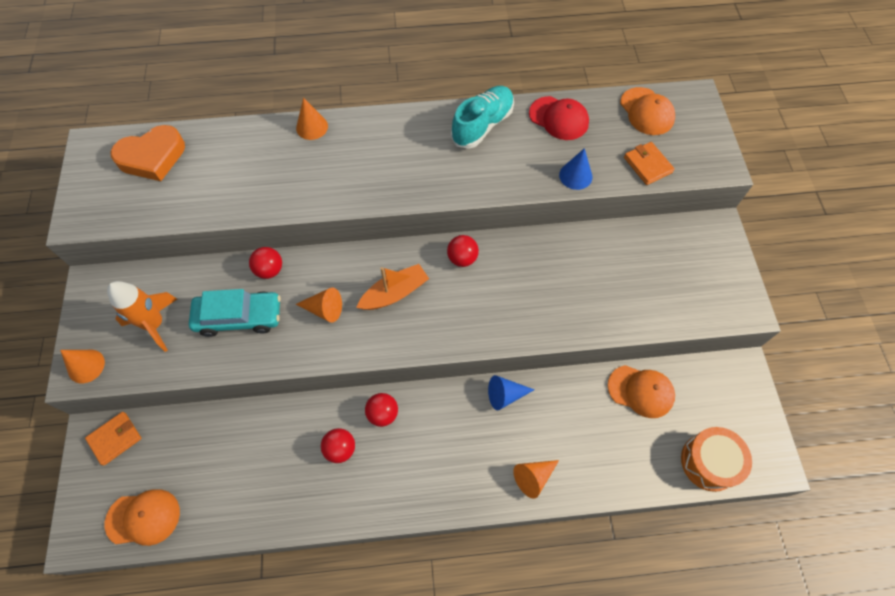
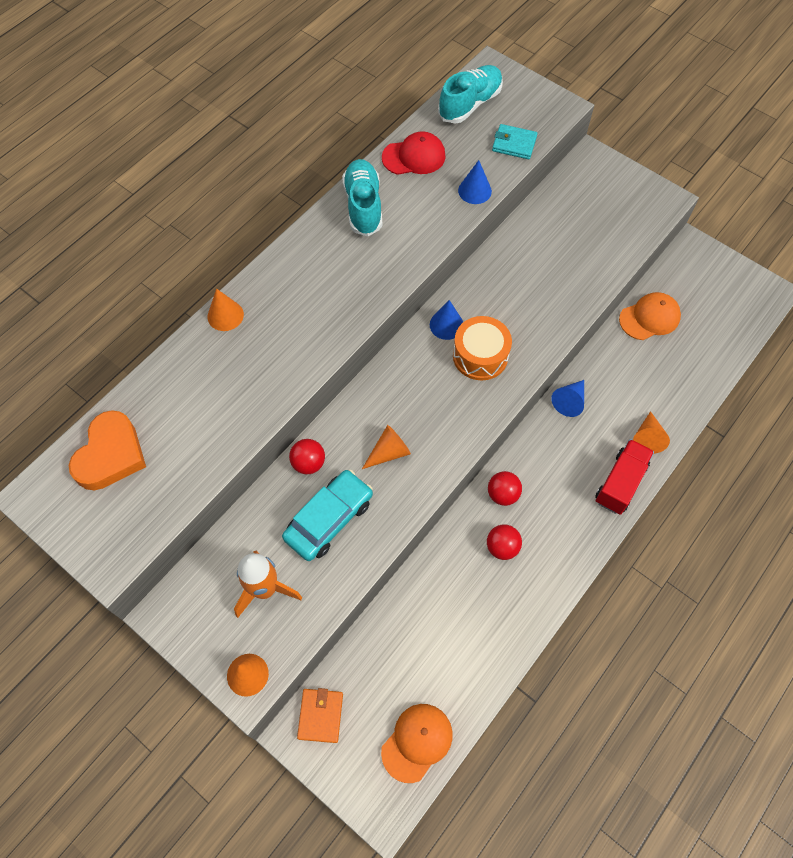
camera: 45 degrees left, 0 degrees up
(394, 293) = (427, 393): orange boat -> none
(462, 258) = (446, 325): red ball -> blue cone
(473, 489) = (620, 483): none -> red truck
(646, 111) = (470, 104): orange cap -> turquoise shoe
(647, 165) = (514, 144): orange wallet -> turquoise wallet
(709, 462) = (735, 326): orange drum -> orange drum (480, 356)

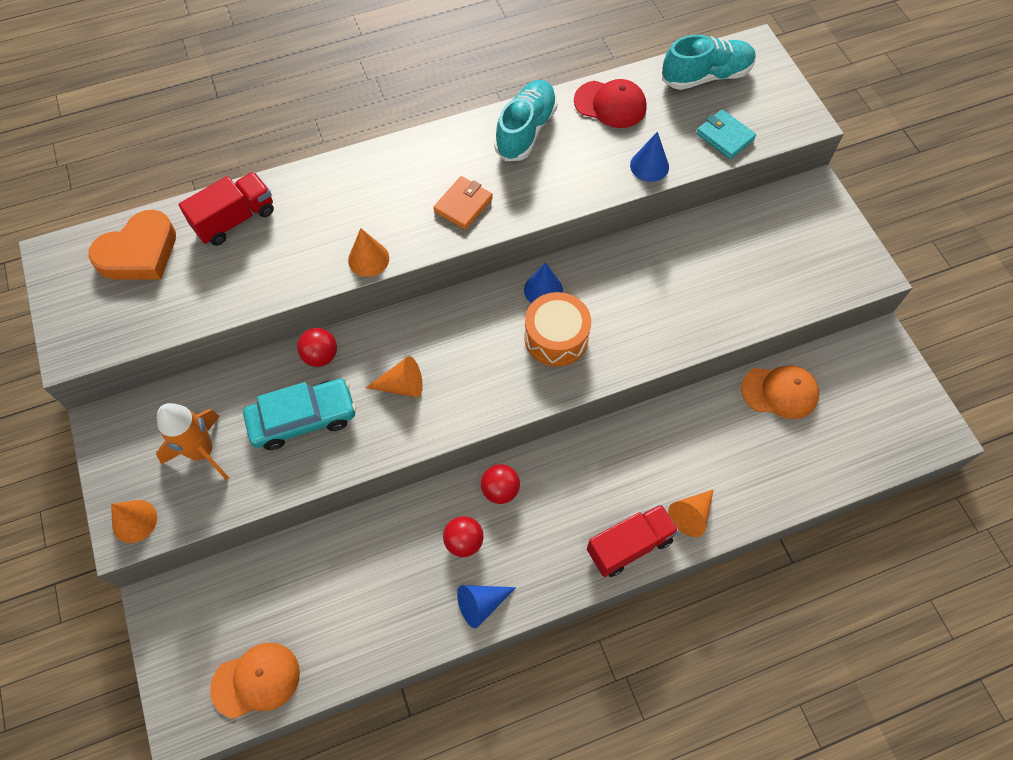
camera: 30 degrees right, 0 degrees up
(175, 387) = (235, 219): none -> red truck
(225, 315) = (324, 175): orange cone -> orange cone (368, 259)
(320, 716) = (188, 601): orange wallet -> orange wallet (463, 205)
(569, 401) = (633, 434): blue cone -> blue cone (481, 604)

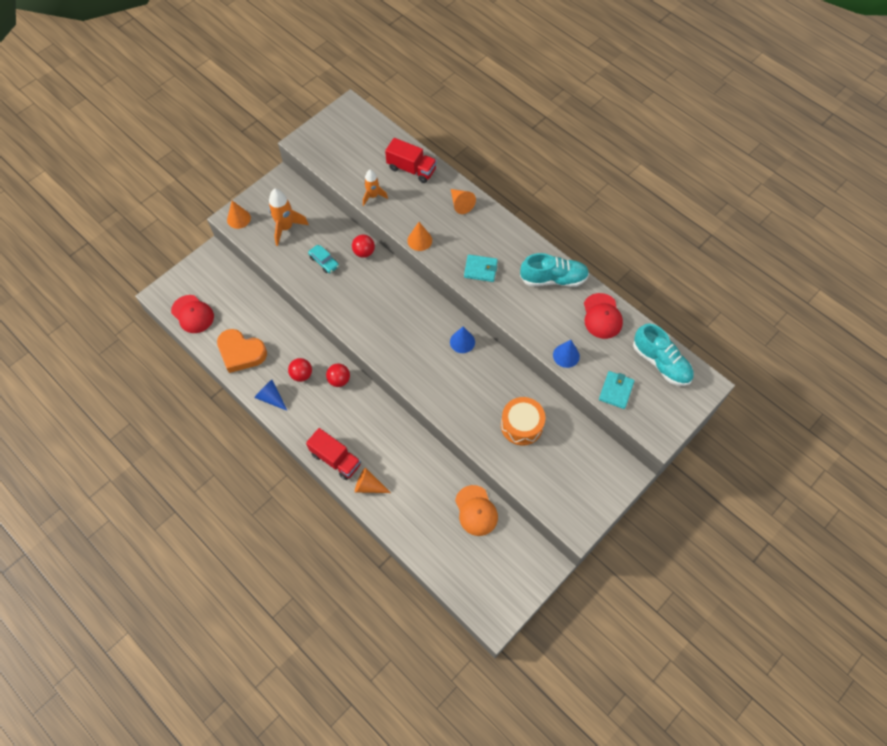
camera: 65 degrees right, 0 degrees up
(139, 253) = (369, 140): orange heart -> orange heart (241, 353)
(249, 289) = (373, 196): none -> orange rocket
(256, 680) = (192, 314): orange cap -> red cap
(303, 419) = (324, 262): turquoise car -> turquoise car, size x0.56
(401, 385) = (365, 297): orange cone -> orange cone (461, 204)
(463, 205) = (480, 269): orange wallet -> turquoise wallet
(556, 337) = (433, 361): orange drum -> orange drum (521, 425)

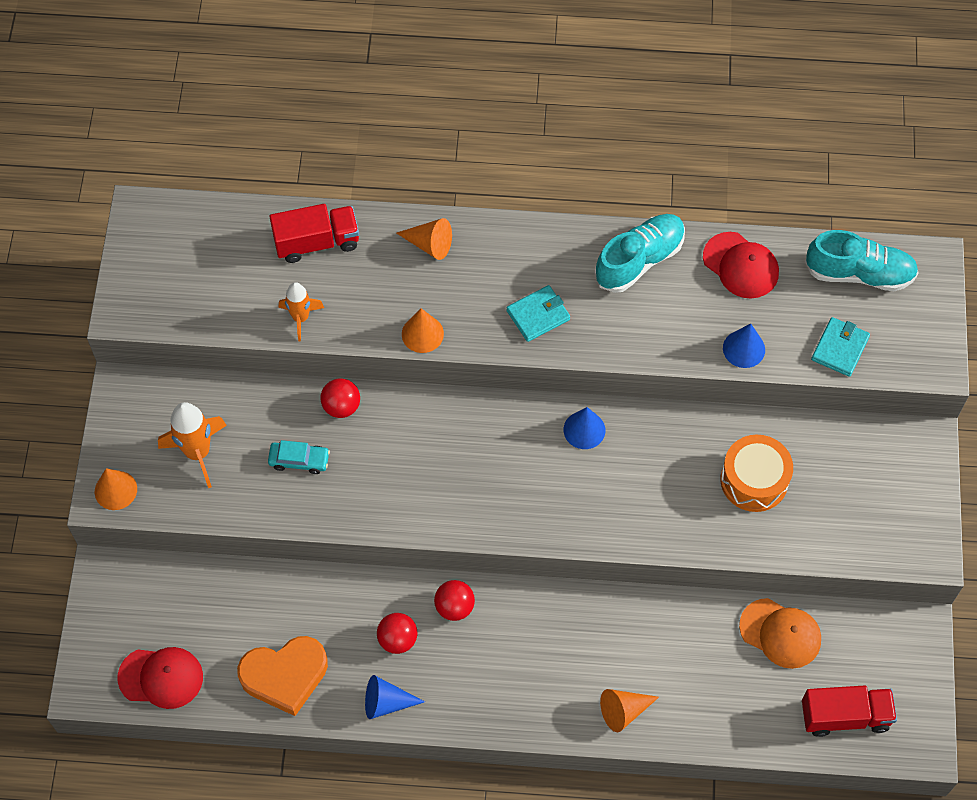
camera: 40 degrees left, 0 degrees up
(335, 459) = (549, 712): red truck -> red truck (845, 716)
(616, 391) = (840, 348): turquoise wallet -> turquoise wallet turned 45 degrees clockwise

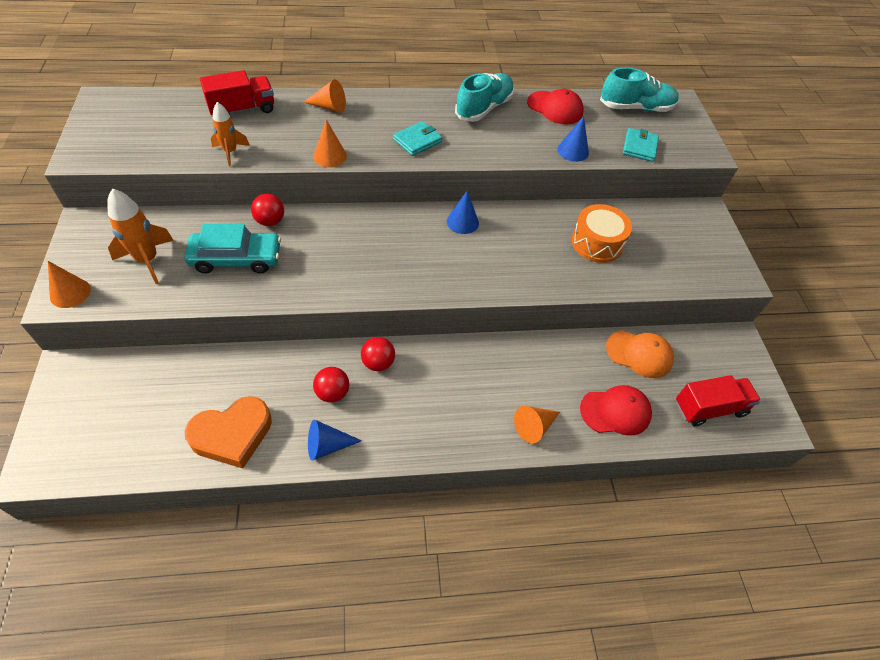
camera: 15 degrees left, 10 degrees down
(161, 677) = (113, 450): red cap -> red cap (615, 411)
(299, 460) = (236, 259): turquoise car -> turquoise car, size x1.79

